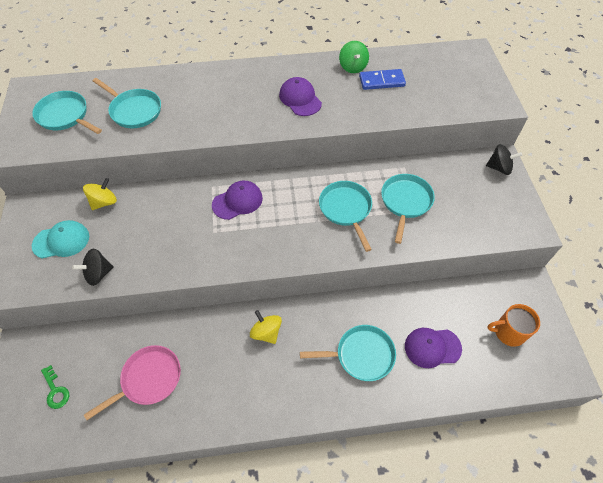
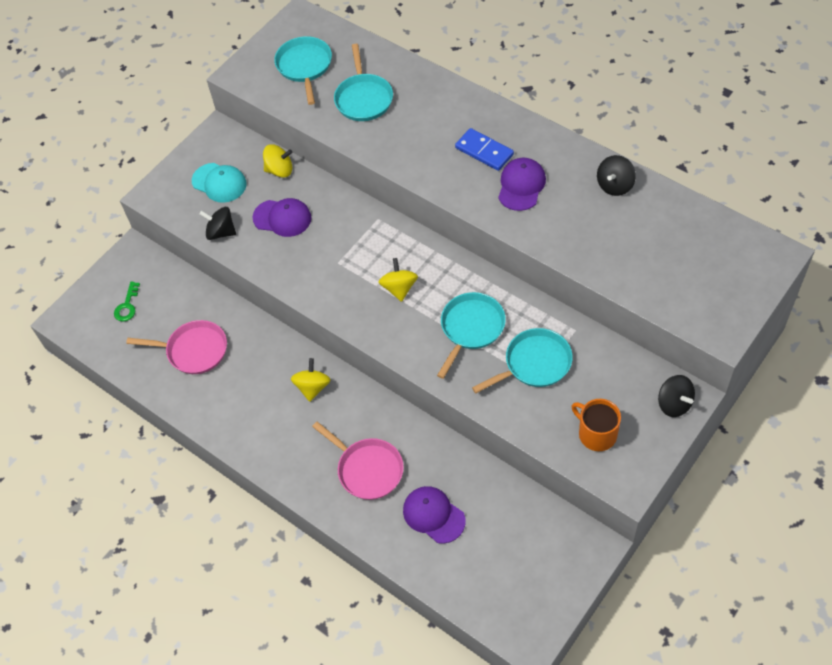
camera: 50 degrees right, 0 degrees up
(237, 201) = (385, 249): purple cap -> purple cap (282, 218)
(274, 218) = (399, 288): none -> yellow spinning top
(353, 67) = (615, 185): green spinning top -> black spinning top
(361, 355) = (367, 469): turquoise pan -> pink pan
(381, 81) = (625, 221): blue domino -> blue domino (484, 151)
(508, 332) = (517, 563): orange mug -> orange mug (596, 434)

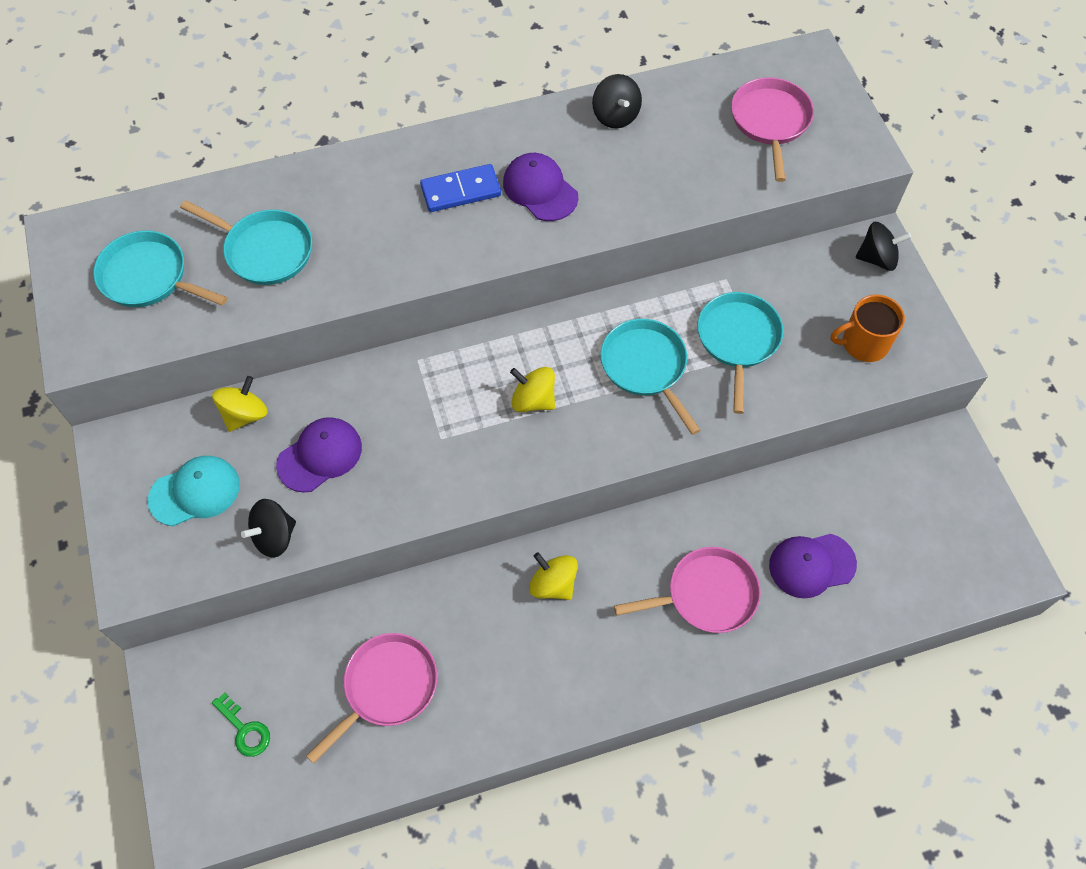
camera: 60 degrees left, 5 degrees up
(694, 265) = (770, 122): none -> pink pan

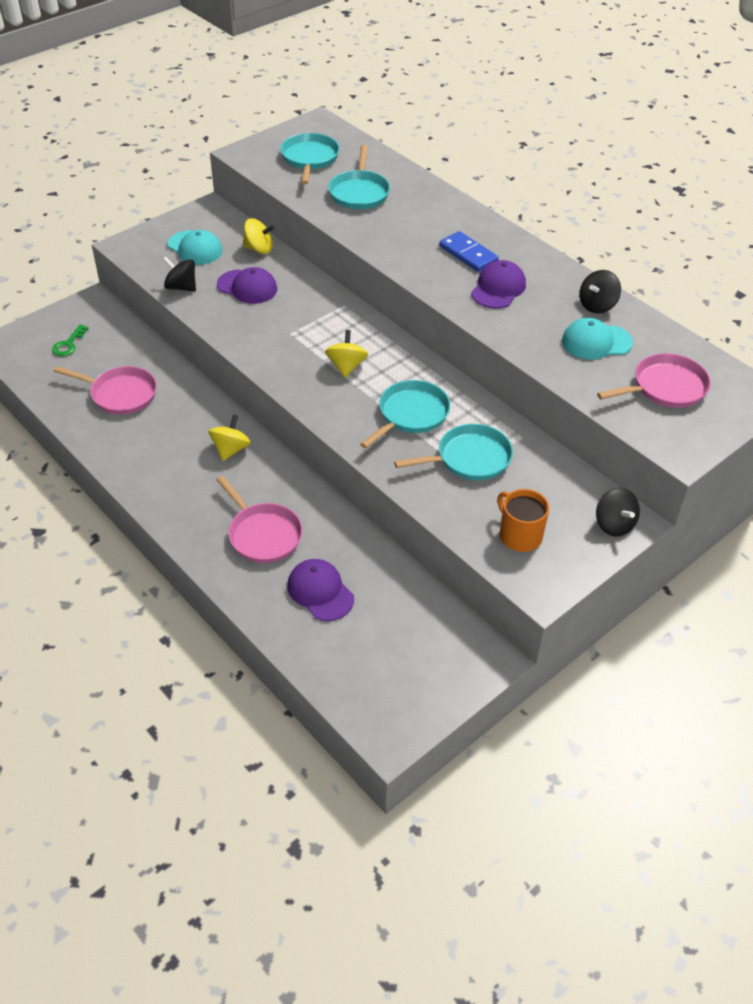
camera: 65 degrees right, 15 degrees down
(675, 144) = (596, 342): none -> turquoise cap

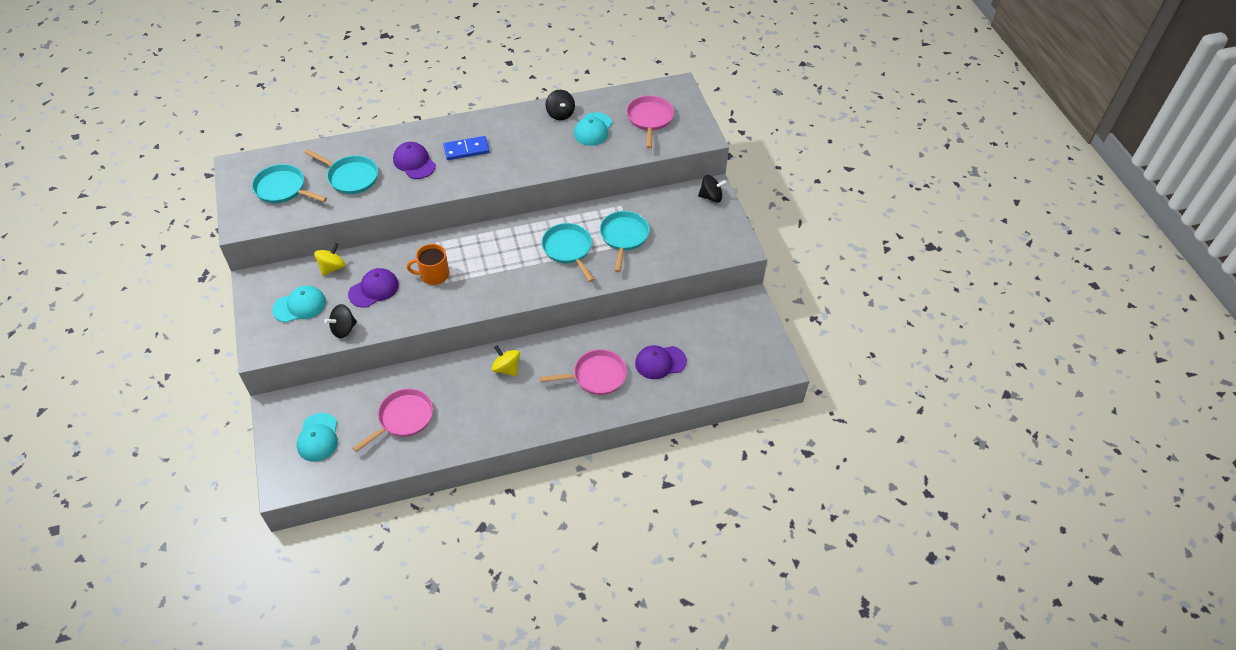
camera: 65 degrees left, 5 degrees up
(68, 344) = (318, 437): green key -> turquoise cap
(346, 366) = (500, 264): yellow spinning top -> none
(498, 288) = (512, 150): purple cap -> purple cap (414, 162)
(519, 535) = (697, 240): orange mug -> orange mug (433, 275)

